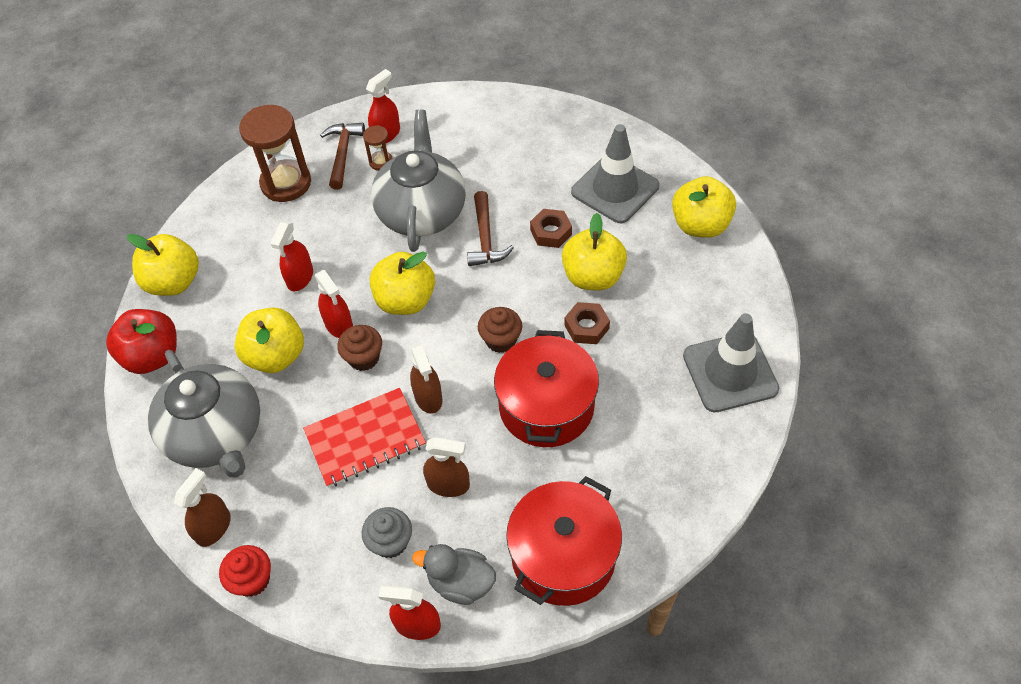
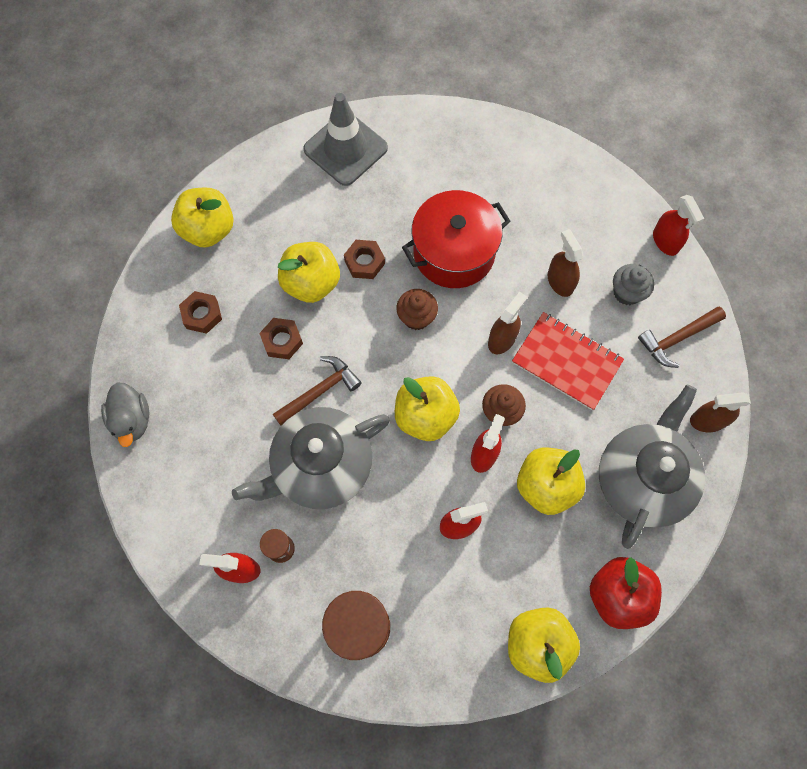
camera: 125 degrees left, 15 degrees up
(252, 580) = (719, 364): red cupcake -> none
(343, 154) = (290, 596): brown hammer -> brown hammer (677, 338)
(460, 582) = (620, 232): grey duck -> grey duck (132, 420)
(563, 556) = (557, 182): red pot -> none
(615, 189) = (202, 315): grey traffic cone -> brown nut

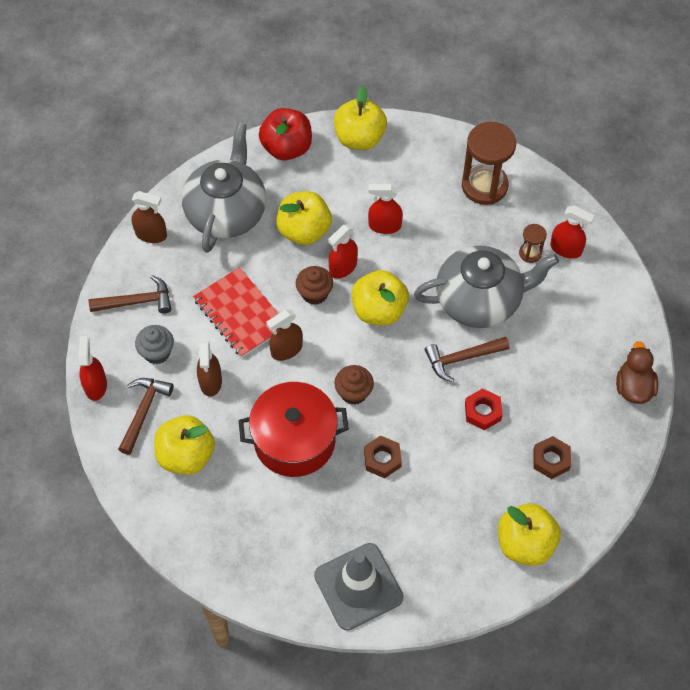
camera: 160 degrees left, 10 degrees down
(132, 420) = (633, 387): grey duck -> brown duck
(282, 341) = (482, 412): brown nut -> red nut
(311, 283) = (439, 456): yellow apple -> yellow apple (186, 455)
(606, 232) = (144, 412): none -> brown hammer
(642, 479) = (227, 212): grey teapot -> grey teapot turned 150 degrees clockwise

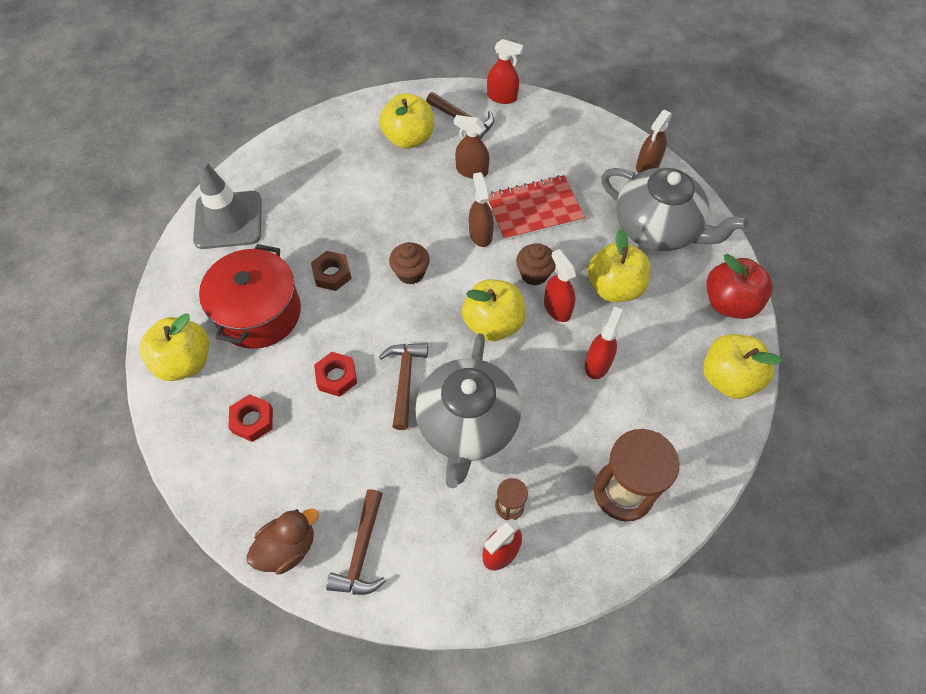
camera: 110 degrees right, 0 degrees up
(136, 302) = (575, 140): brown hammer -> brown hammer (361, 551)
(157, 352) = (517, 142): grey cupcake -> none
(294, 440) = (385, 214): red pot -> red pot (259, 313)
(551, 460) = (252, 420): brown nut -> red nut
(633, 387) = (288, 547): brown duck -> brown duck turned 60 degrees counterclockwise

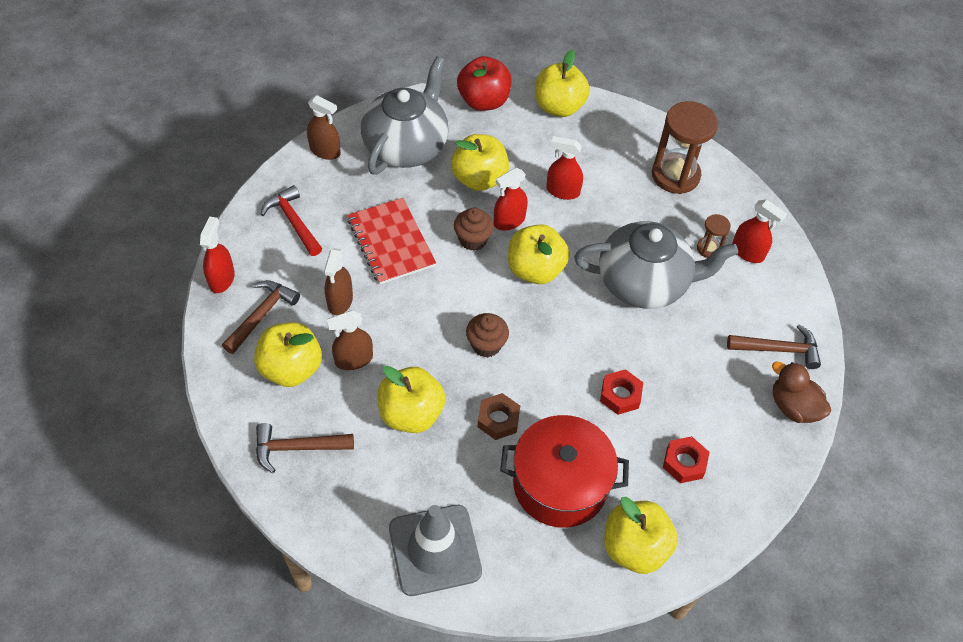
camera: 100 degrees left, 5 degrees down
(351, 213) = (411, 413): none -> yellow apple
(405, 380) = (611, 336): brown hammer -> brown hammer (297, 447)
(480, 234) = (428, 287): brown spray bottle -> brown spray bottle (353, 359)
(561, 142) = (293, 222): none -> red hammer

